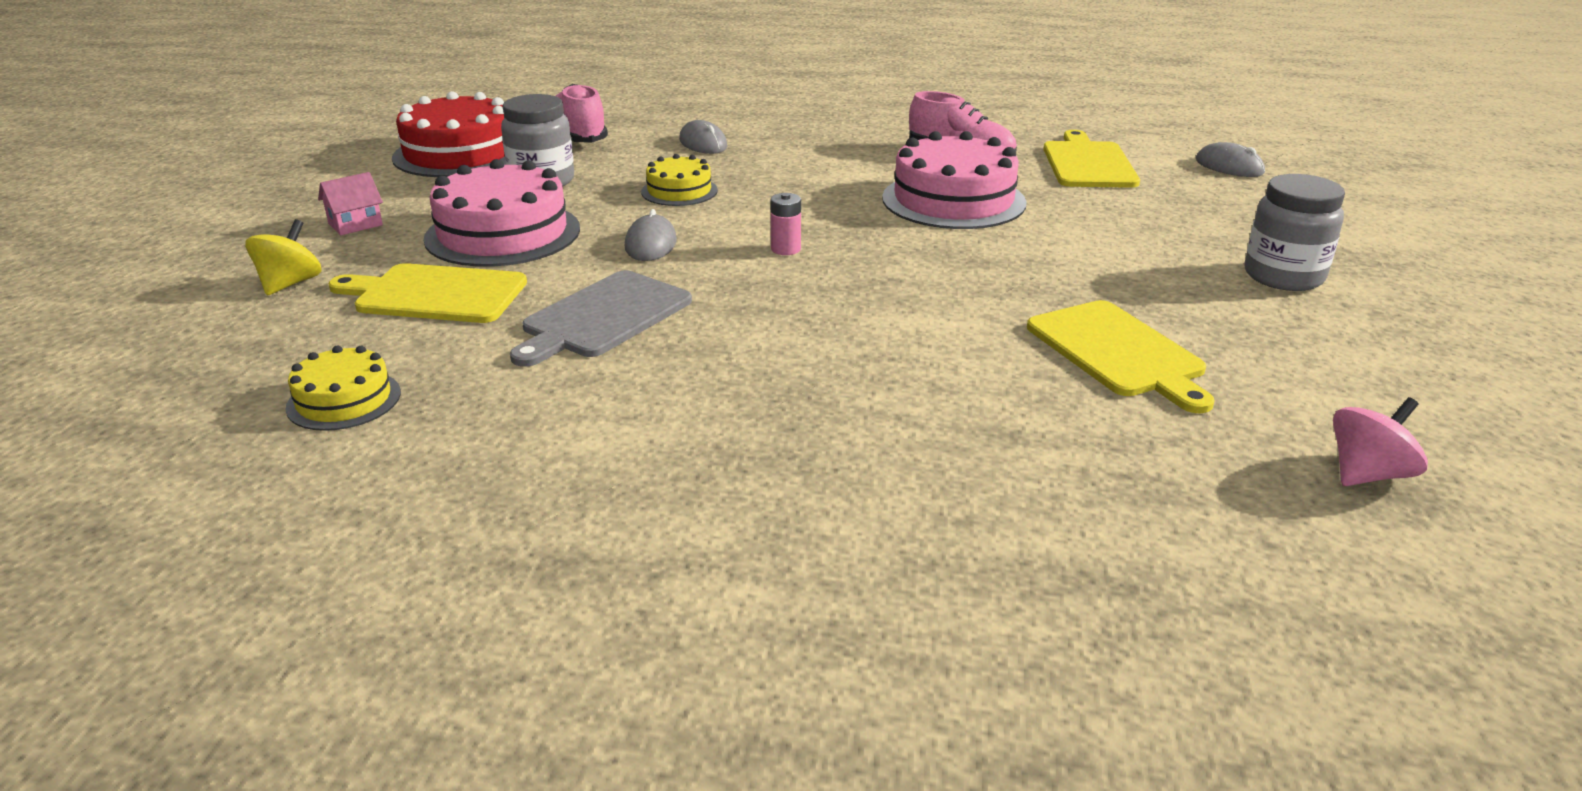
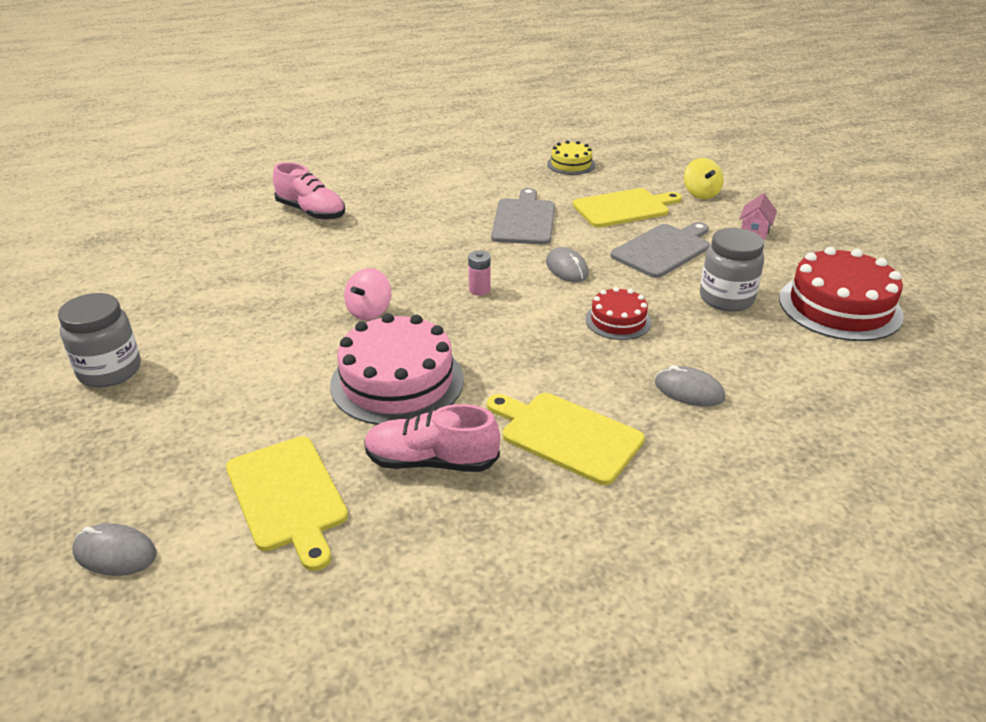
camera: 150 degrees right, 5 degrees up
(503, 233) = (663, 249): pink cake -> grey cutting board
(579, 136) = (805, 362): pink shoe -> pink shoe (311, 212)
(679, 191) = (618, 320): yellow cake -> red cake
(1118, 352) = (234, 275): yellow cutting board -> yellow cutting board (566, 435)
(1367, 474) = (113, 245): pink spinning top -> pink spinning top (369, 311)

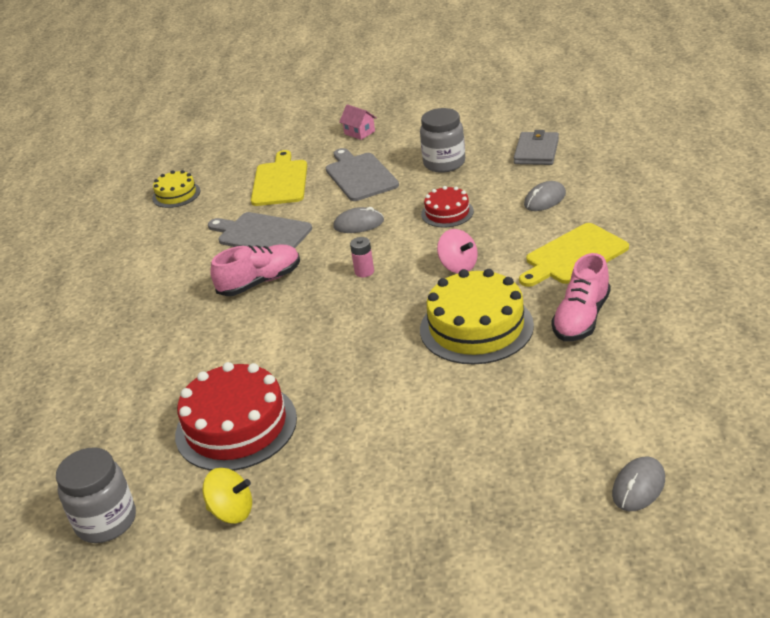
camera: 65 degrees left, 0 degrees up
(110, 371) = (375, 510): grey jar -> grey jar (106, 521)
(287, 497) = (599, 391): yellow cutting board -> none
(311, 212) = (141, 364): pink shoe -> pink shoe (260, 282)
(369, 311) = (363, 335): pink spinning top -> pink spinning top (458, 266)
(397, 381) = (476, 327): pink cake -> yellow cake
(701, 194) = (285, 143): yellow spinning top -> yellow spinning top (232, 511)
(806, 364) = (536, 151): none -> grey wallet
(840, 307) = (478, 124): red cake -> red cake (236, 426)

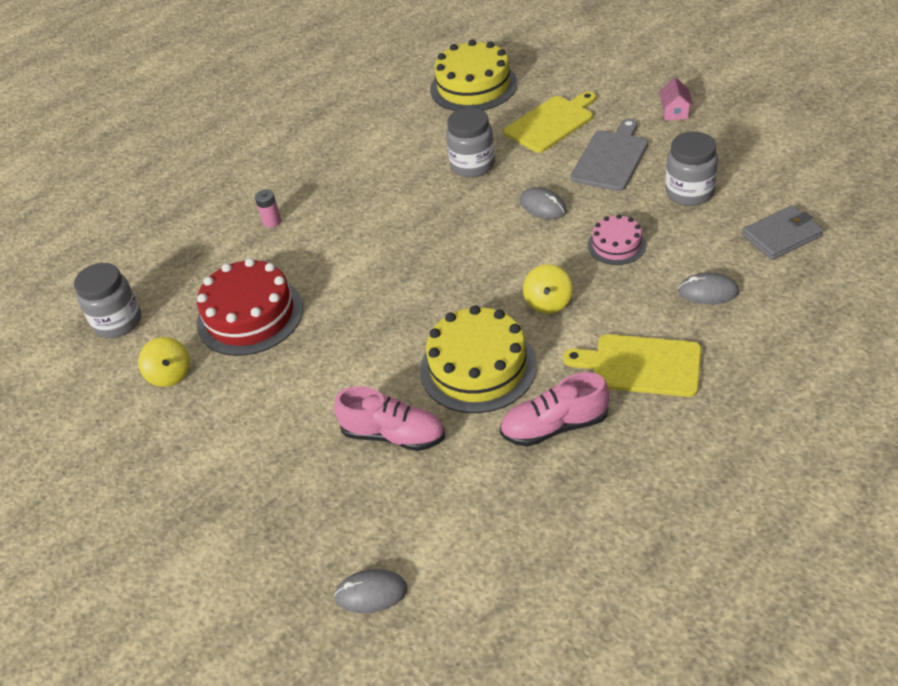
camera: 50 degrees right, 10 degrees up
(176, 194) = (473, 86): yellow cake -> yellow cake, size x1.84
(260, 282) = (414, 209): pink shoe -> pink shoe (393, 435)
(261, 234) = (472, 165): grey cutting board -> grey jar
(364, 272) = (484, 254): pink battery -> pink battery (272, 221)
(447, 213) = (616, 245): red cake -> pink cake
(458, 266) = (548, 302): pink spinning top -> yellow spinning top

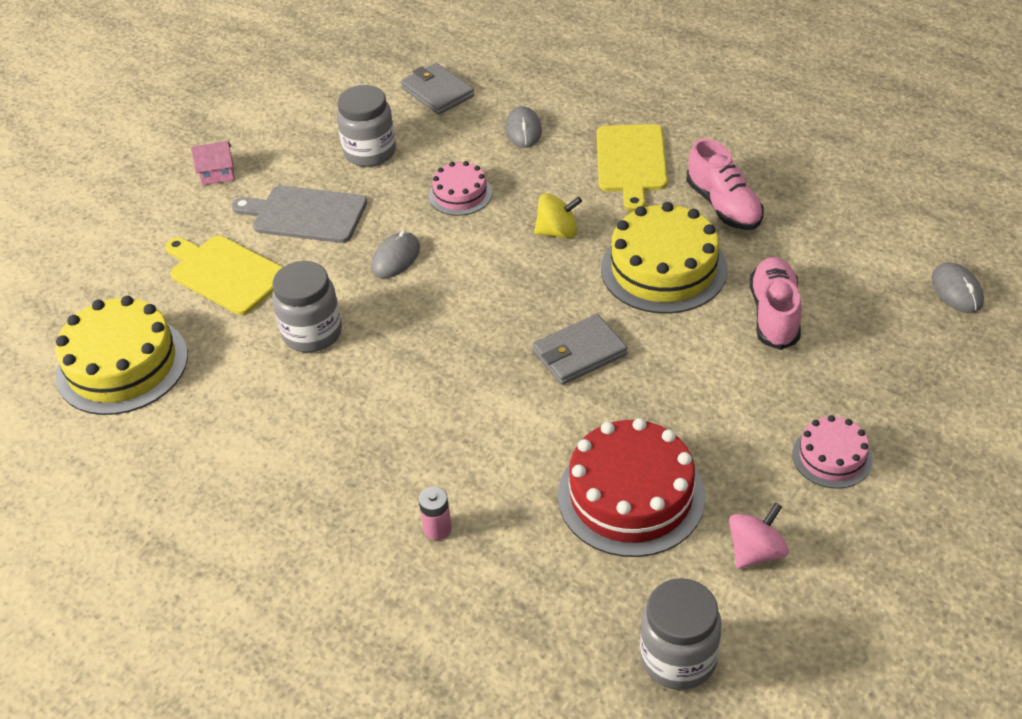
camera: 105 degrees left, 0 degrees up
(170, 374) = (756, 552): yellow spinning top -> pink spinning top
(226, 438) = (832, 457): none -> pink cake
(397, 302) = (579, 353): none -> grey wallet

